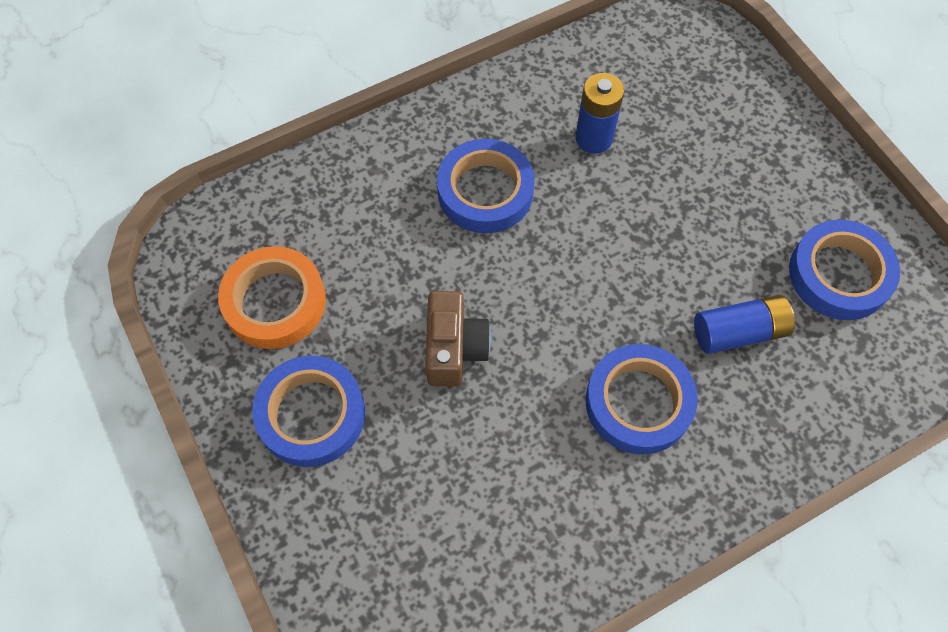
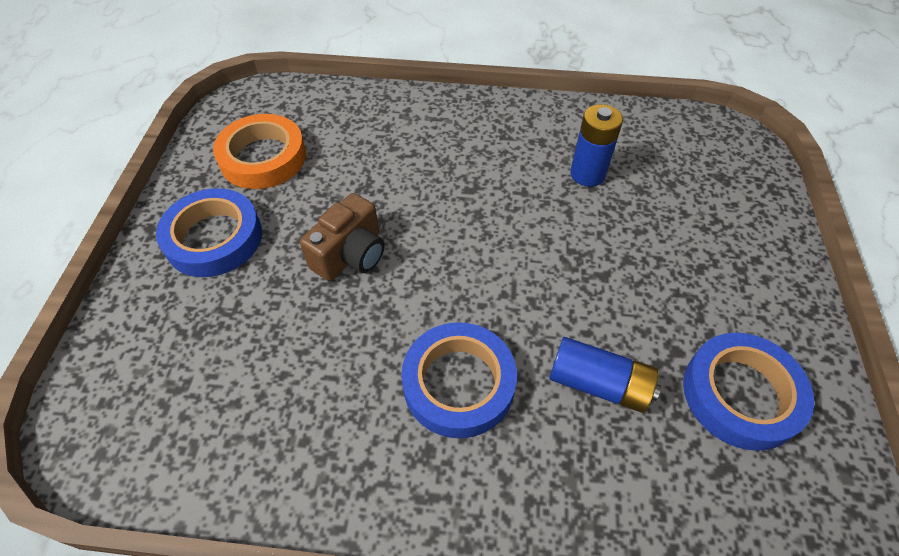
camera: 35 degrees right, 10 degrees down
(485, 191) = (470, 166): blue tape -> none

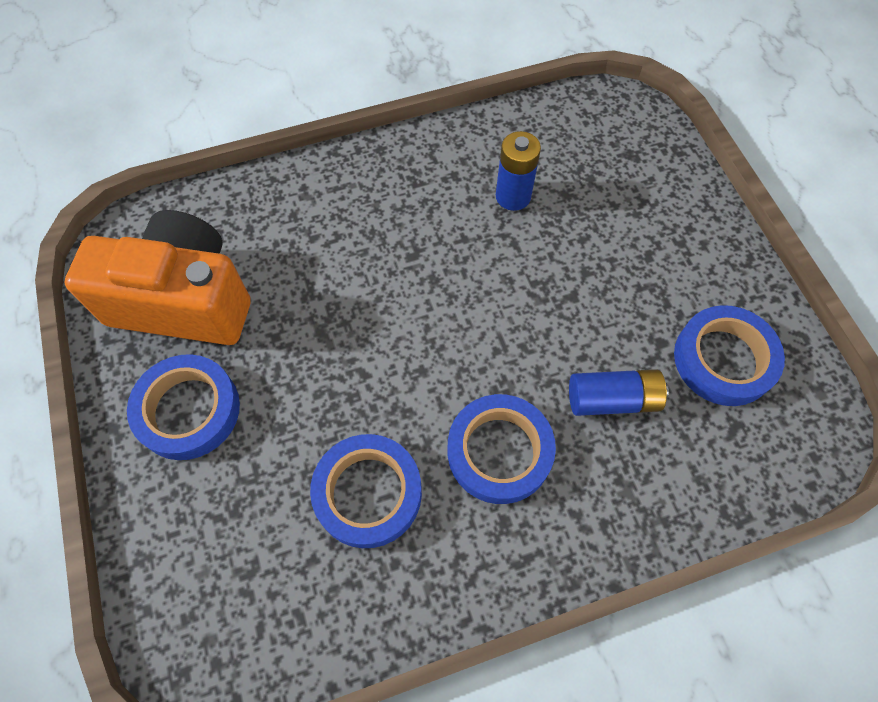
camera: 25 degrees left, 10 degrees up
(263, 157) = (183, 301): orange tape -> orange camera
(317, 367) = (368, 493): none -> blue tape
(350, 255) = (336, 371): brown camera -> none

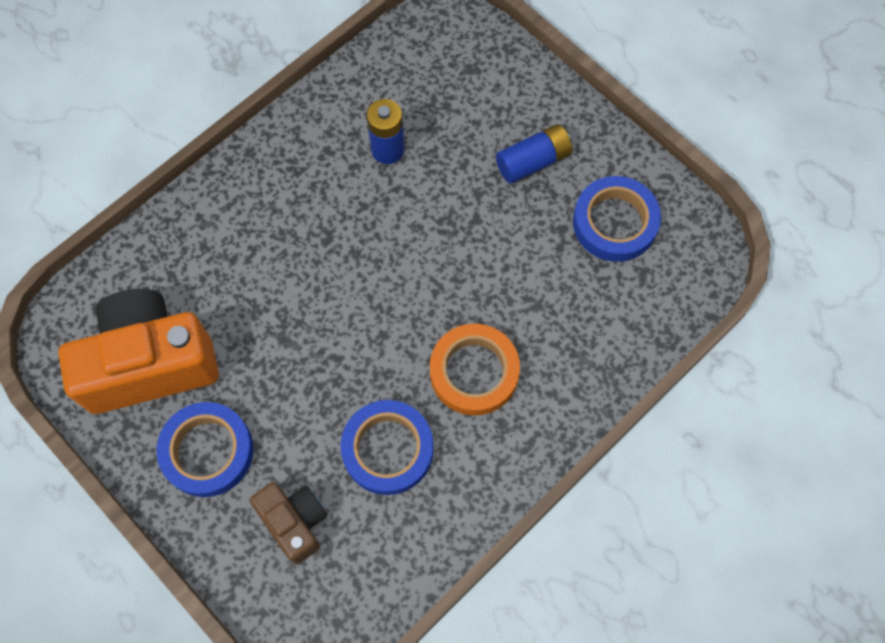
camera: 25 degrees left, 5 degrees up
(232, 525) = (294, 522): none -> brown camera
(499, 451) = (474, 372): blue tape -> orange tape
(613, 399) = (543, 292): blue battery -> blue battery (533, 161)

